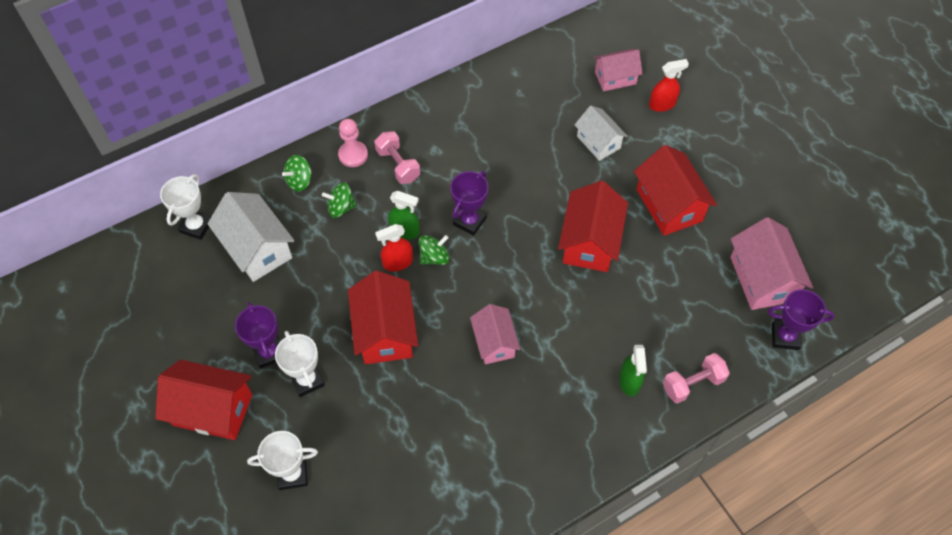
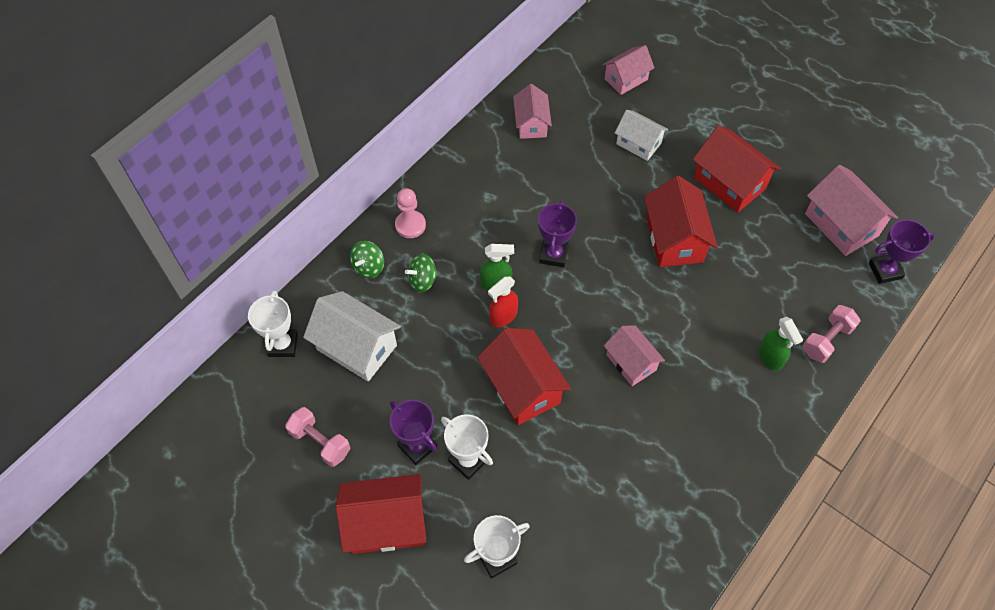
camera: 20 degrees left, 0 degrees up
(398, 165) = (459, 222): pink dumbbell -> pink dumbbell (320, 442)
(434, 257) = (536, 300): green spinning top -> none
(505, 94) = (531, 124): none -> pink house
(662, 104) = (680, 92): red spray bottle -> none

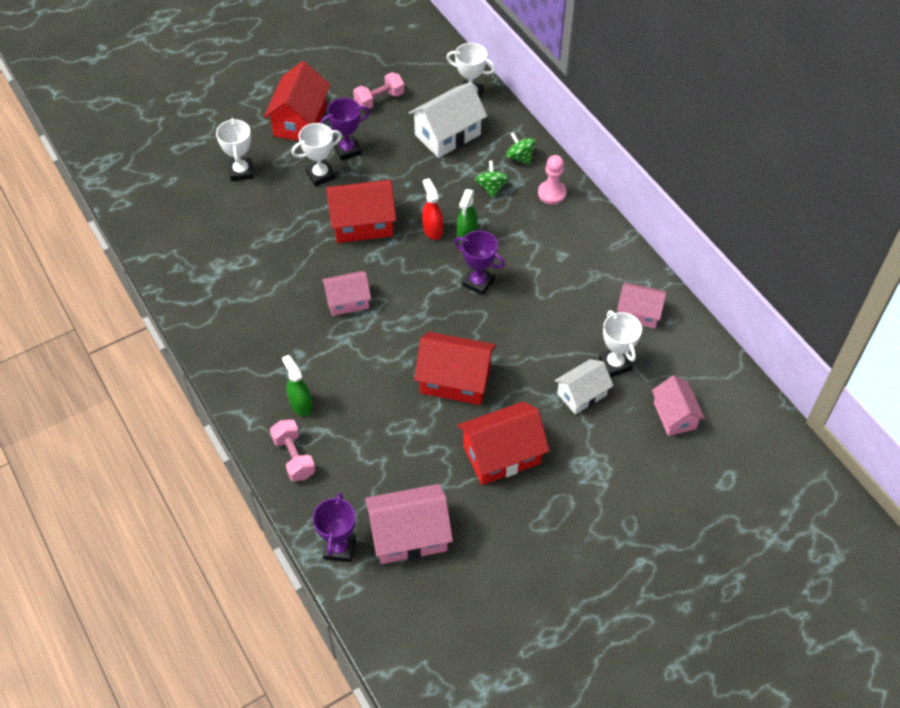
camera: 110 degrees right, 5 degrees down
(595, 128) = (615, 364): none -> white trophy
(770, 357) = (300, 404): green spray bottle -> green spray bottle turned 60 degrees clockwise

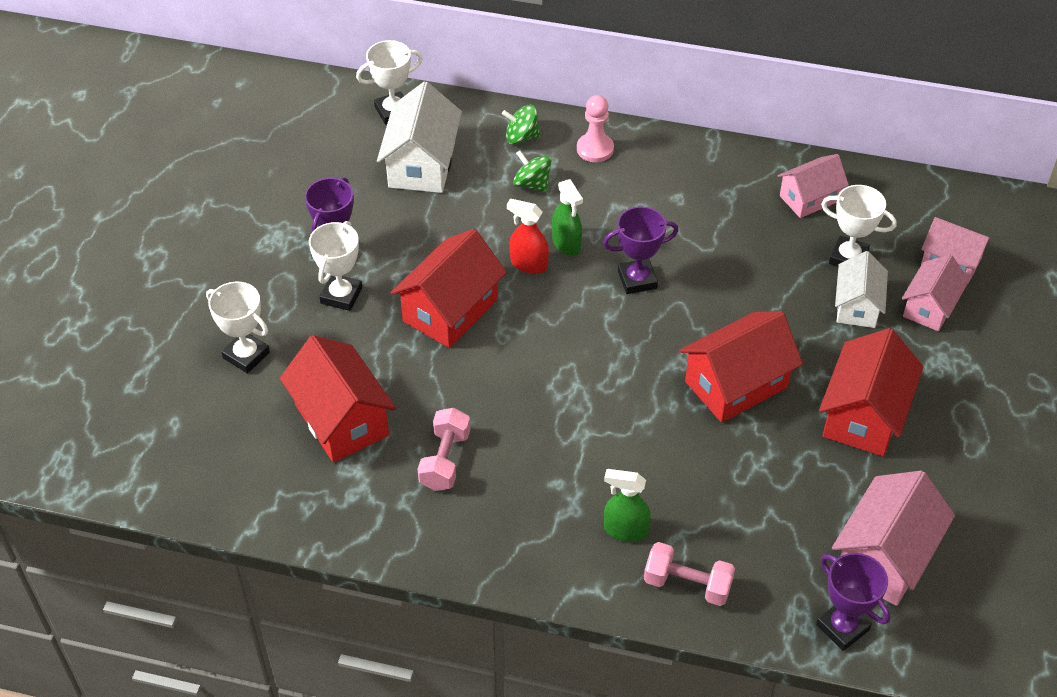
camera: 45 degrees left, 5 degrees down
(300, 121) = (243, 258): red house -> red house (341, 420)
(347, 301) = (537, 395): pink house -> pink house (930, 307)
(379, 100) = (304, 179): pink dumbbell -> pink dumbbell (445, 460)

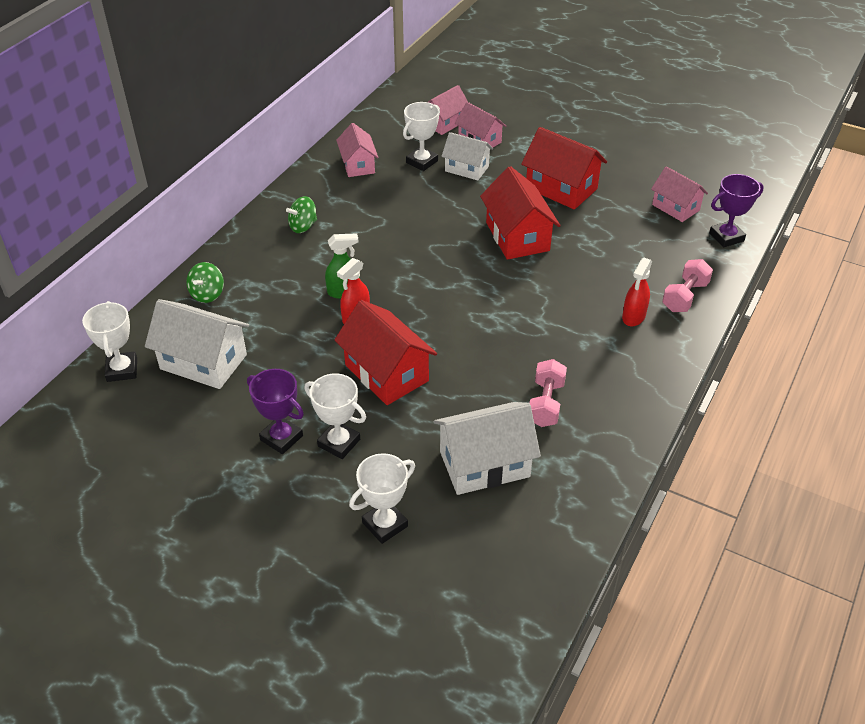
camera: 75 degrees left, 5 degrees down
(341, 420) = (484, 464): red house -> white house
(445, 460) = (546, 404): pink dumbbell -> pink dumbbell turned 75 degrees clockwise
(532, 184) = (266, 298): green spinning top -> green spinning top (303, 226)
(595, 149) = (247, 256): pink pawn -> none
(625, 530) = (633, 317): green spray bottle -> red spray bottle
(637, 280) = (399, 262): purple trophy -> none
(885, 557) = (675, 207): pink house -> pink house, size x0.64

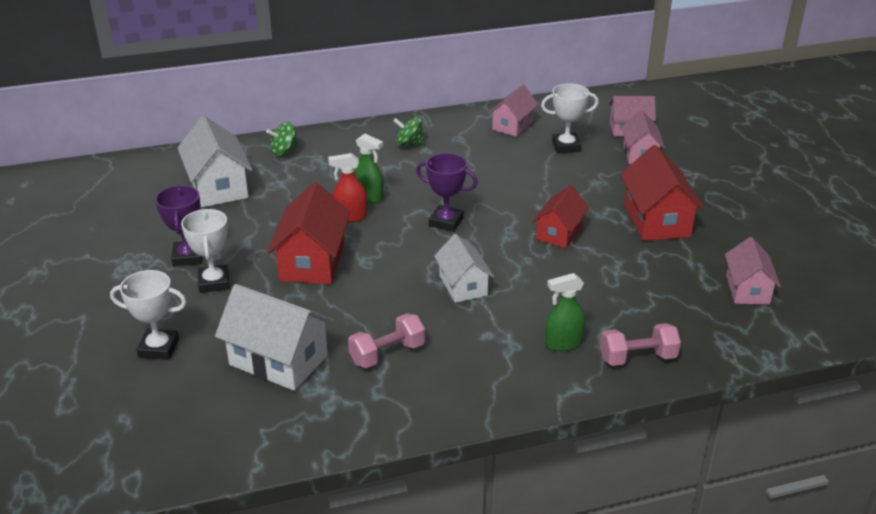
camera: 45 degrees right, 10 degrees down
(122, 370) = (170, 165): white trophy -> none
(467, 168) = (595, 168): white house -> white house (463, 285)
(517, 236) = (559, 233): red house -> red house, size x0.64
(633, 317) = (563, 343): red spray bottle -> green spray bottle
(726, 237) = (762, 339): purple trophy -> purple trophy (446, 222)

